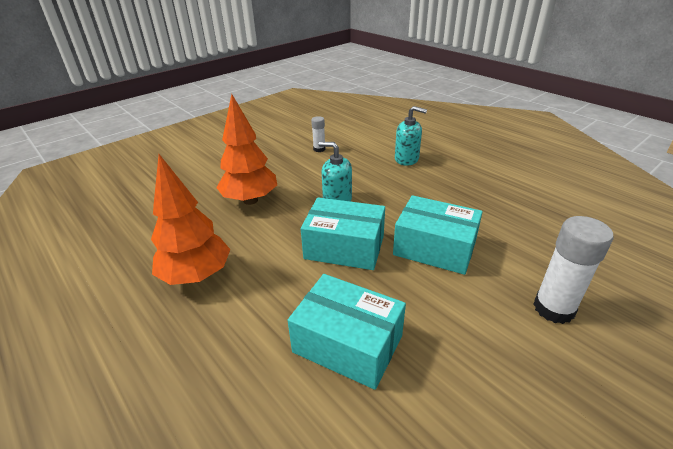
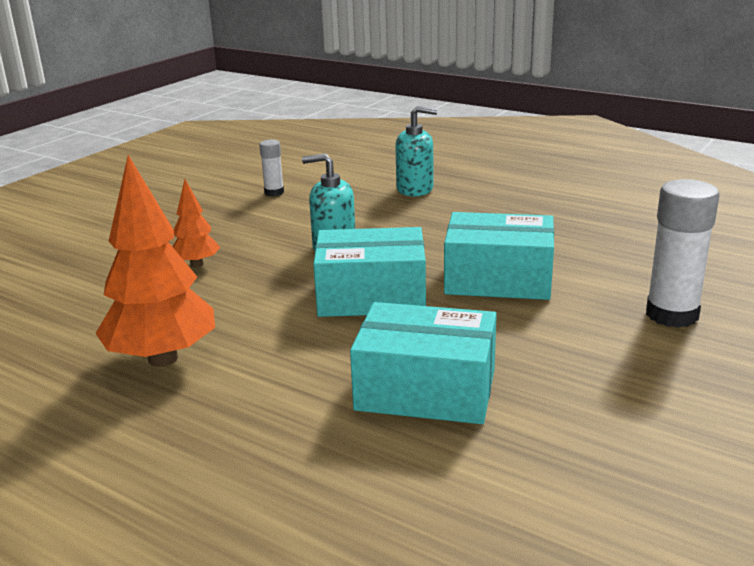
camera: 15 degrees left, 10 degrees down
(250, 200) = (197, 264): orange tree -> orange tree, size x0.53

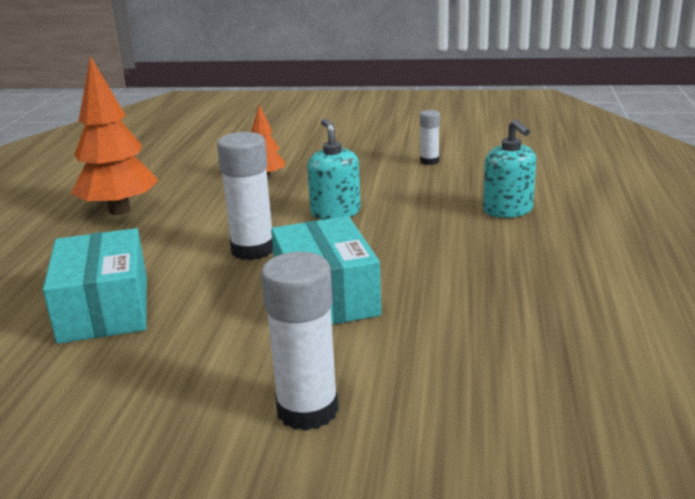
camera: 65 degrees right, 0 degrees up
(371, 296) = (253, 250): turquoise box -> white glue stick

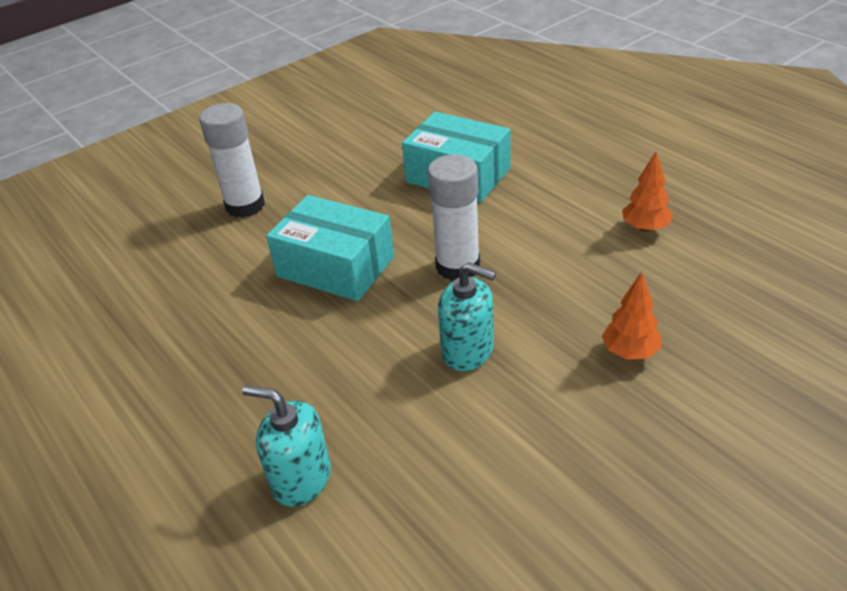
camera: 135 degrees right, 15 degrees up
(119, 210) = (645, 228): orange tree -> orange tree, size x0.53
(429, 161) = (516, 532): white glue stick -> none

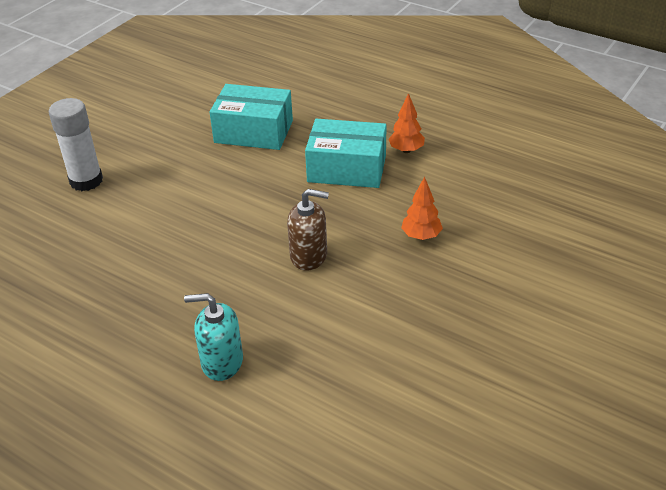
camera: 20 degrees left, 0 degrees up
(335, 267) = (184, 215): turquoise box -> turquoise box (347, 168)
(458, 266) = (279, 199): white glue stick -> none
(468, 350) = (309, 256): turquoise soap dispenser -> brown soap dispenser

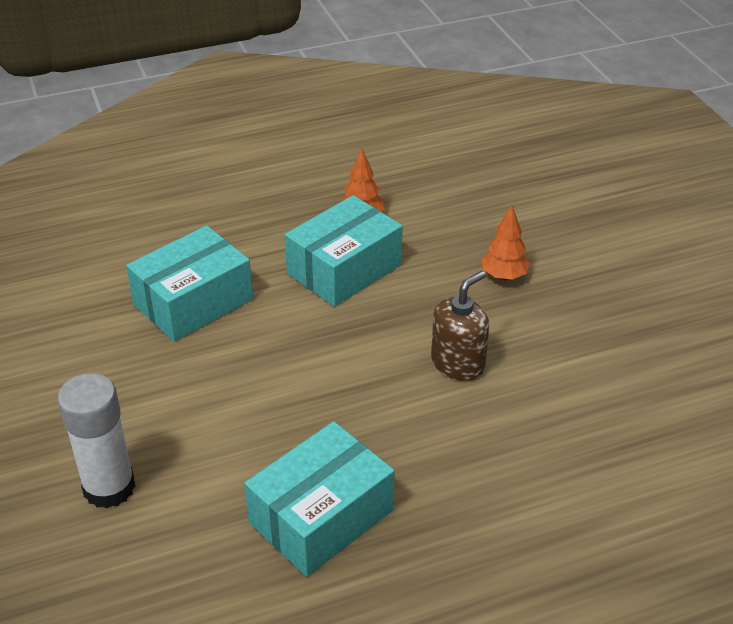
camera: 55 degrees left, 0 degrees up
(126, 263) = (321, 516): none -> turquoise box
(222, 362) = (564, 506): turquoise soap dispenser -> none

